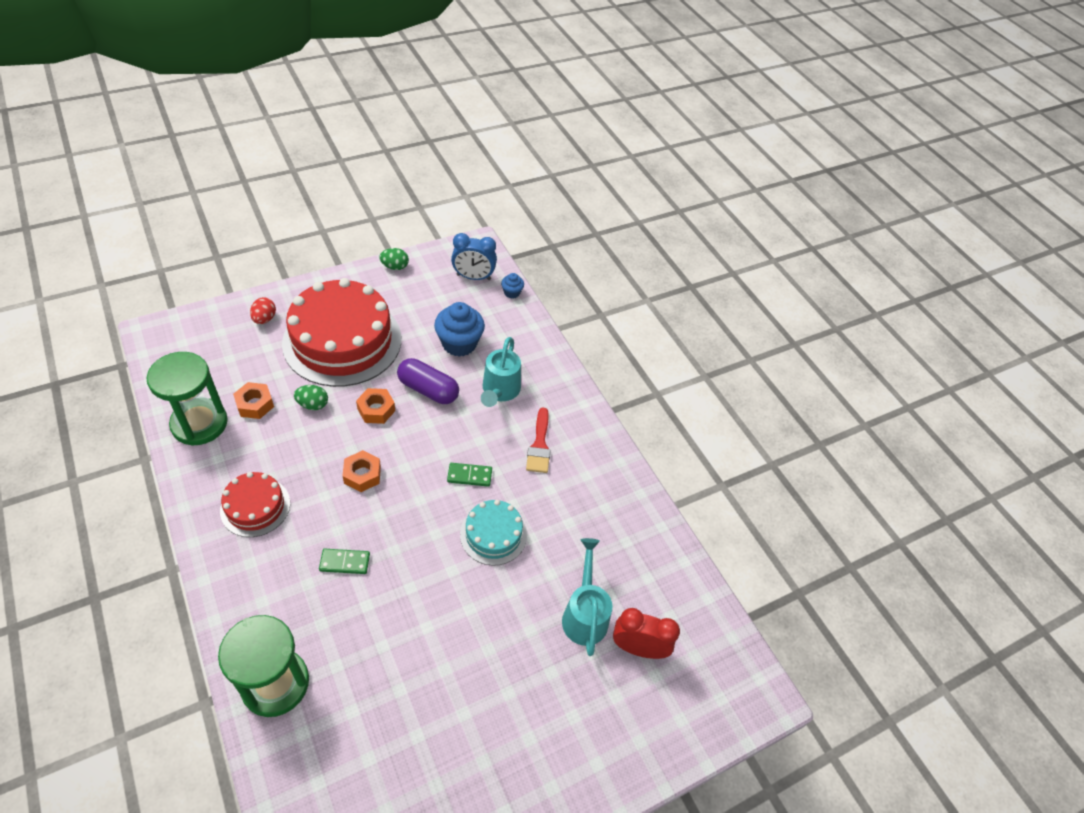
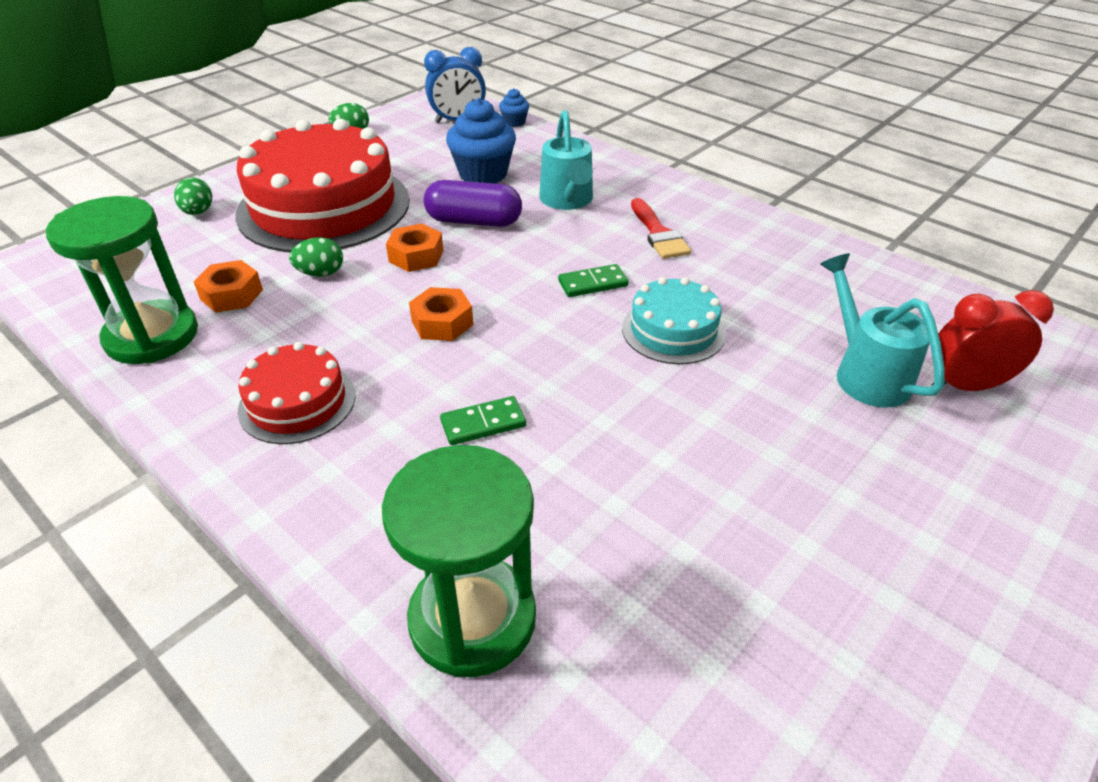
camera: 15 degrees left, 10 degrees down
(264, 319) = (198, 212): red egg -> green egg

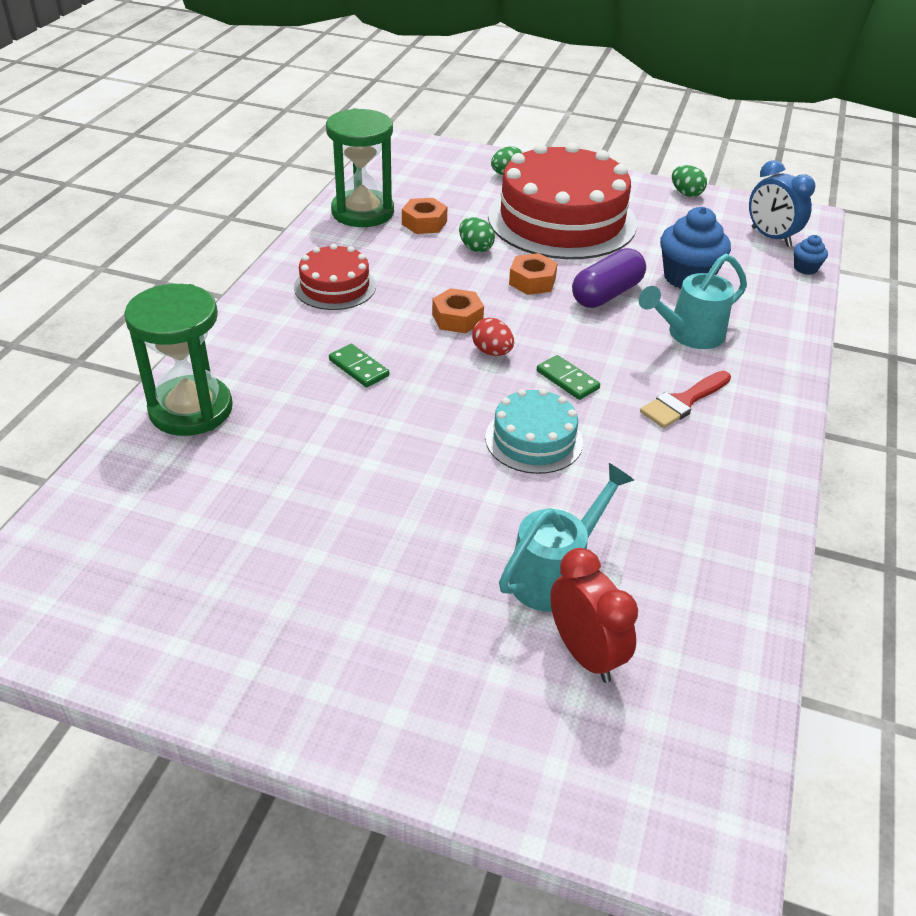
camera: 65 degrees right, 0 degrees up
(474, 221) = (606, 294): purple capsule -> purple capsule turned 60 degrees clockwise
(519, 316) = (492, 352): none -> red egg

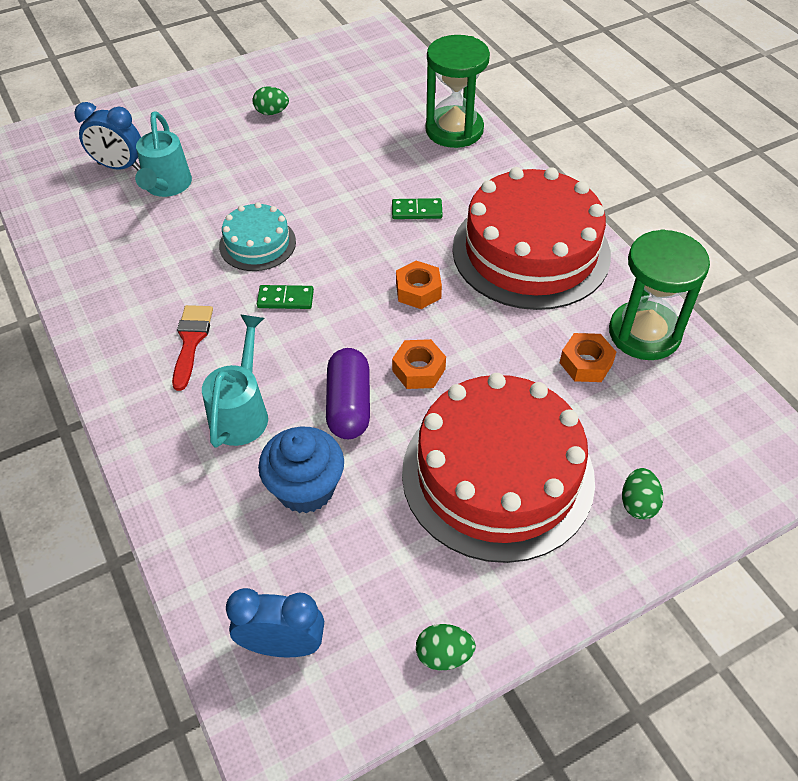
camera: 135 degrees right, 10 degrees up
(335, 286) = (531, 251): red cake -> red cake, size x2.03
(475, 248) = (507, 369): green egg -> green egg (272, 112)
(492, 352) = (359, 282): red egg -> none
(585, 654) = (119, 167): red clock -> blue clock
(805, 268) = (207, 612): blue cupcake -> none

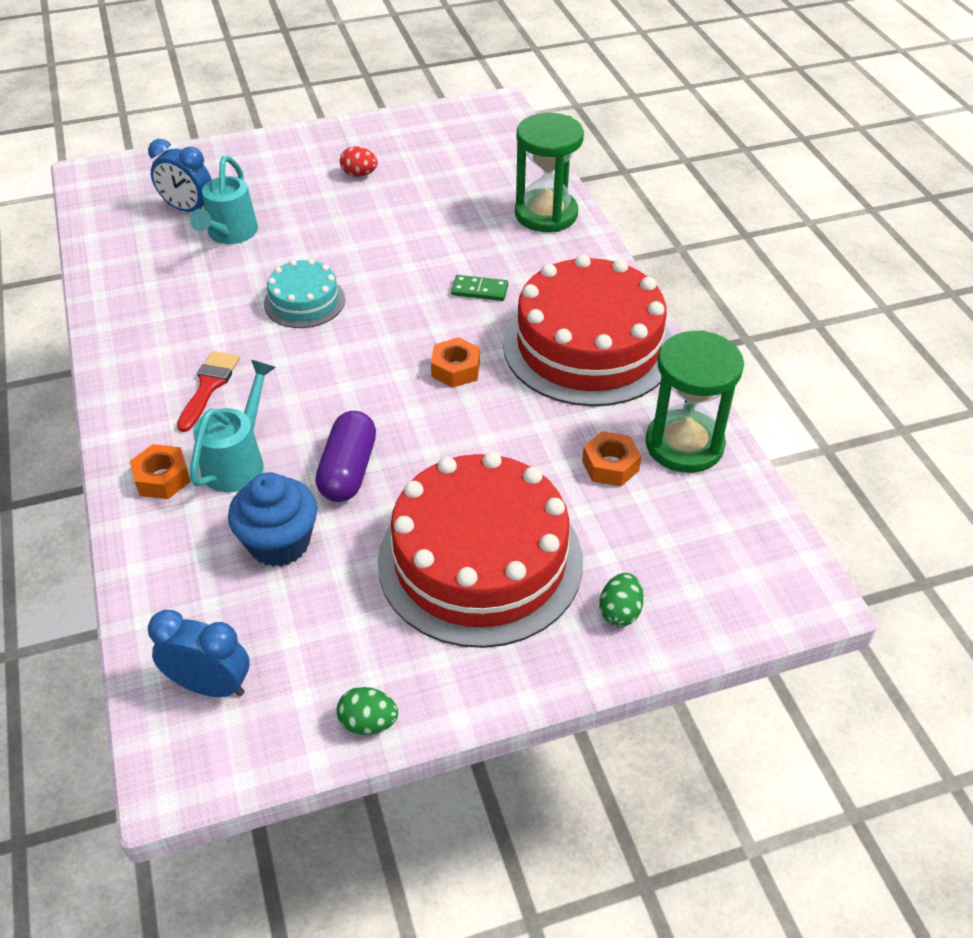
camera: 10 degrees right, 5 degrees down
(272, 112) = (359, 174): green egg -> red egg
(285, 299) = (316, 359): green domino -> none
(418, 370) = (431, 446): orange nut -> orange nut (162, 478)

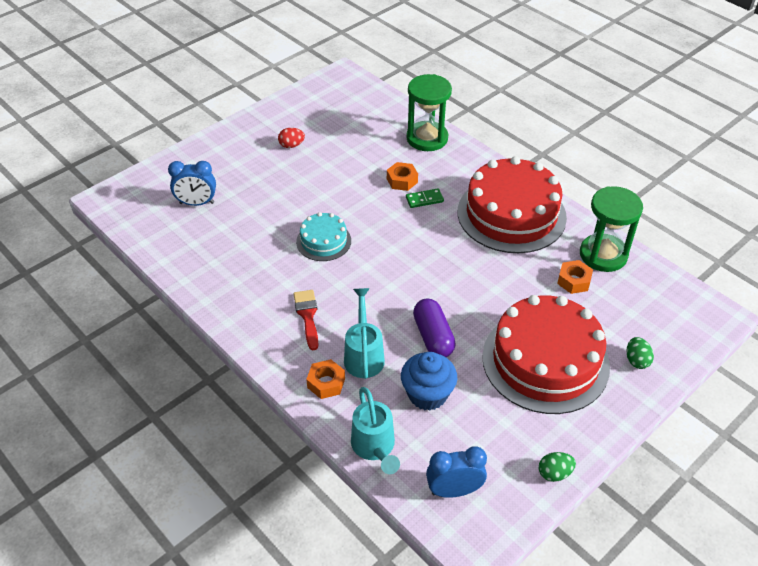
camera: 25 degrees left, 0 degrees up
(230, 234) = (239, 212): turquoise watering can -> turquoise watering can (374, 447)
(455, 369) = (447, 254): orange nut -> orange nut (402, 180)

